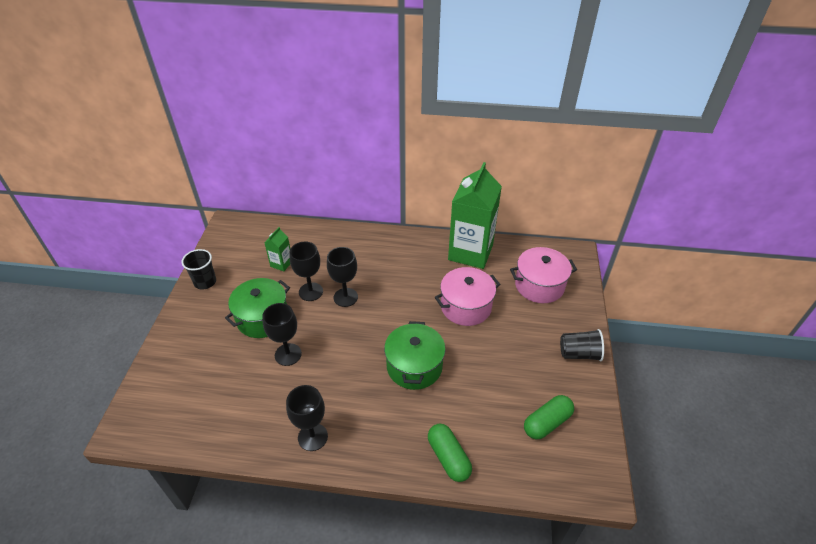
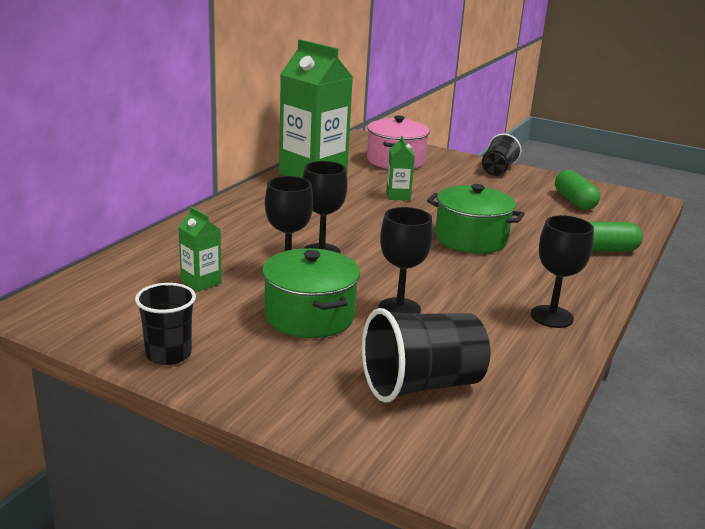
camera: 70 degrees left, 20 degrees down
(206, 386) = (421, 385): none -> black cup
(466, 306) = (398, 196): pink pot -> green carton

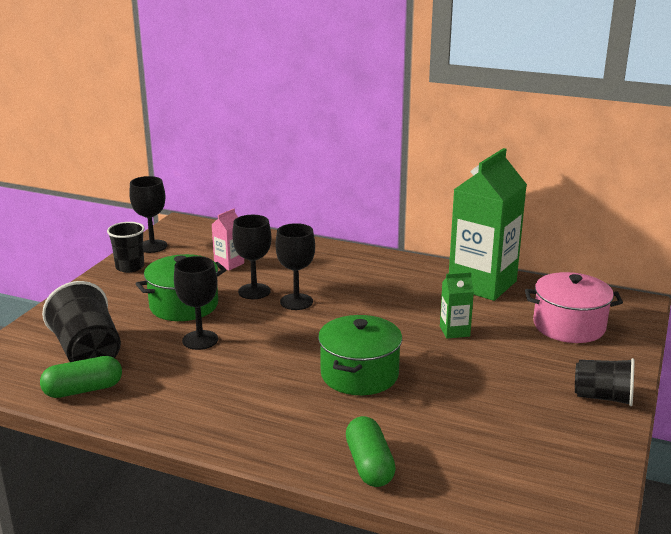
camera: 85 degrees right, 0 degrees up
(201, 282) = (229, 264): green carton -> pink carton
(551, 316) = (196, 416): black goblet -> black goblet (152, 246)
(574, 201) = (527, 456): green capsule -> green capsule (83, 390)

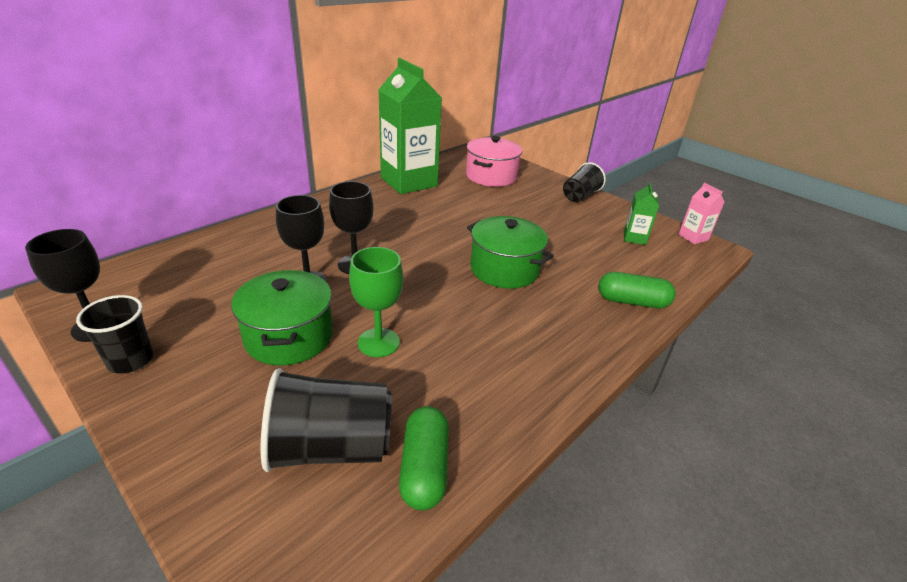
camera: 70 degrees left, 10 degrees up
(200, 340) = (378, 342): black goblet -> green goblet
(229, 264) = (226, 282): pink carton -> pink carton (693, 237)
(454, 331) = (468, 213): green carton -> green carton (634, 238)

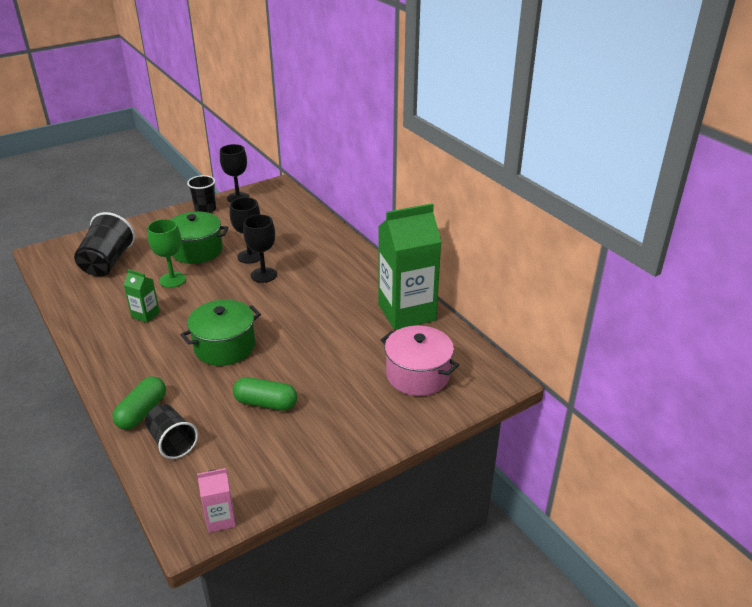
camera: 105 degrees right, 0 degrees up
(424, 468) = (74, 287): green capsule -> green capsule (266, 403)
(580, 196) = (352, 443): black cup -> black cup (172, 442)
(634, 238) = (239, 458): green carton -> green carton (145, 315)

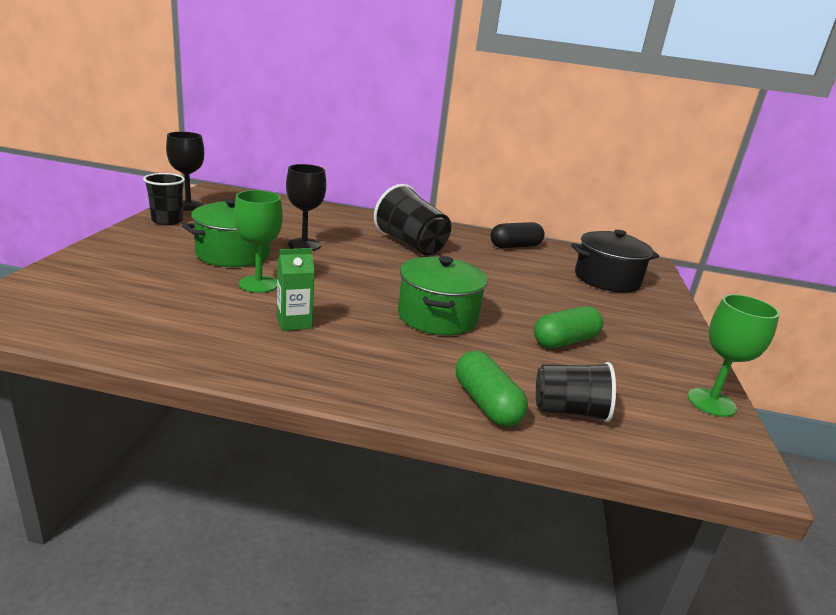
camera: 50 degrees left, 10 degrees down
(107, 262) = (129, 293): black cup -> black cup (411, 245)
(220, 519) = (736, 441): pink carton -> none
(263, 275) = (349, 254): black goblet -> none
(263, 493) = (711, 402): none -> green goblet
(407, 312) = (515, 246): green carton -> black capsule
(418, 375) = (607, 279): pink pot -> black pot

